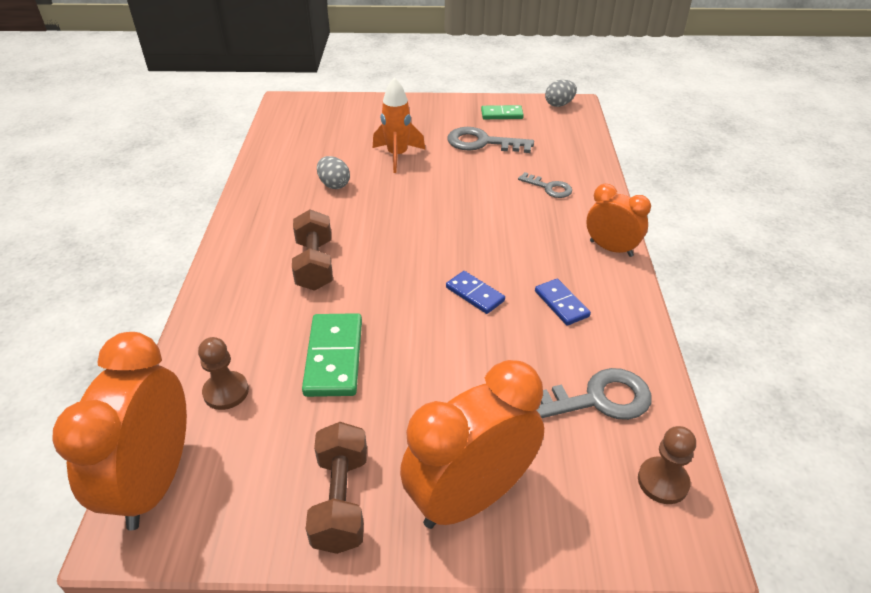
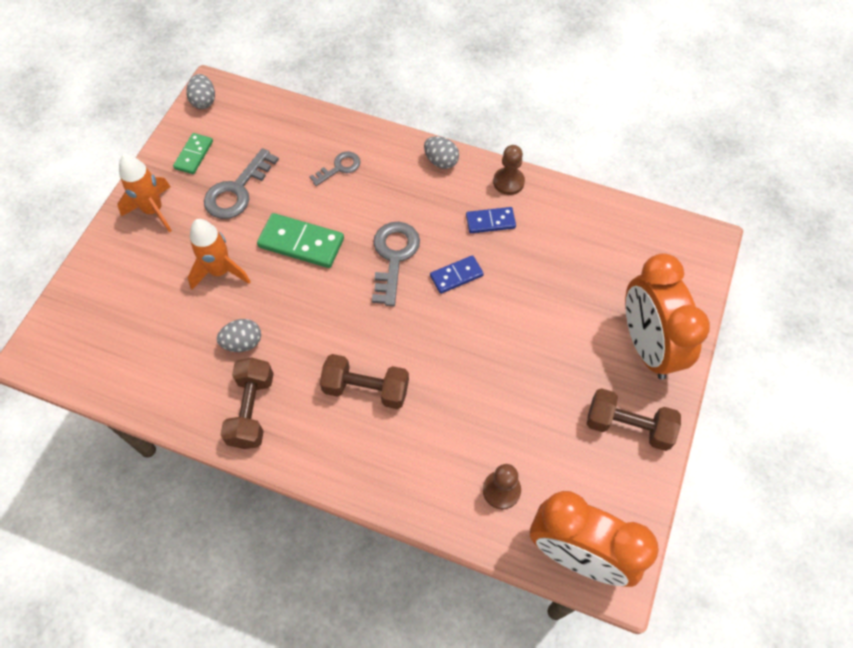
camera: 70 degrees left, 20 degrees up
(271, 206) = (252, 410): none -> brown dumbbell
(334, 357) = (491, 400): green domino -> green domino (301, 243)
(435, 112) = (153, 210): none -> orange rocket
(597, 399) = (590, 241): grey key -> grey key (394, 257)
(611, 248) = (441, 161): orange clock -> grey egg
(663, 481) = (663, 235): brown pawn -> brown pawn (508, 182)

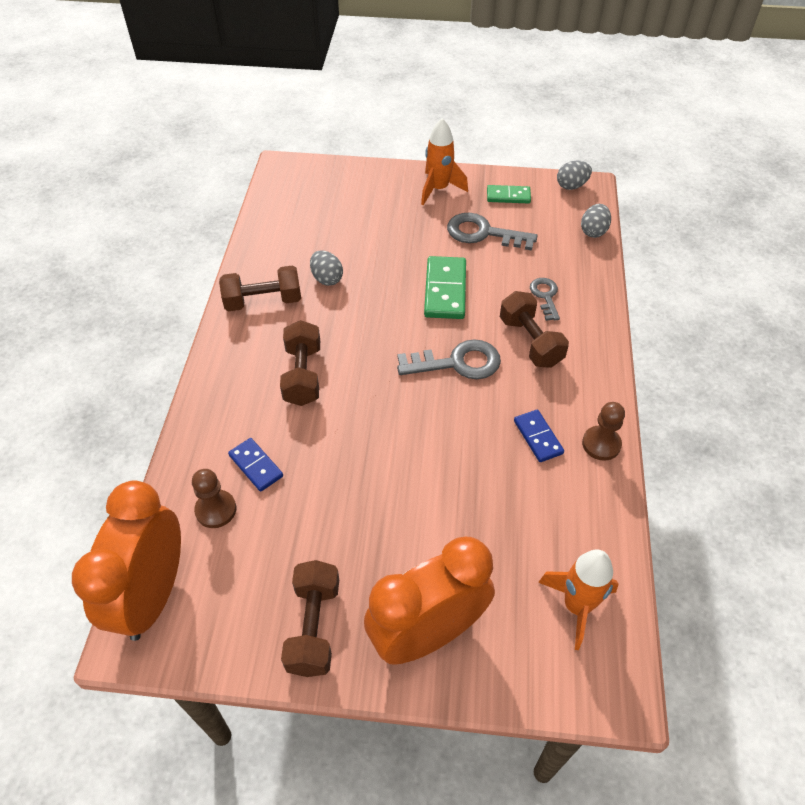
camera: 75 degrees right, 10 degrees down
(220, 271) = (394, 245): orange rocket -> orange rocket (576, 606)
(339, 168) = (545, 296): grey key -> grey key turned 135 degrees counterclockwise
(388, 195) = (530, 342): none -> brown dumbbell
(441, 161) = (597, 376): grey egg -> grey egg (593, 231)
(456, 275) = (455, 420): blue domino -> blue domino (256, 466)

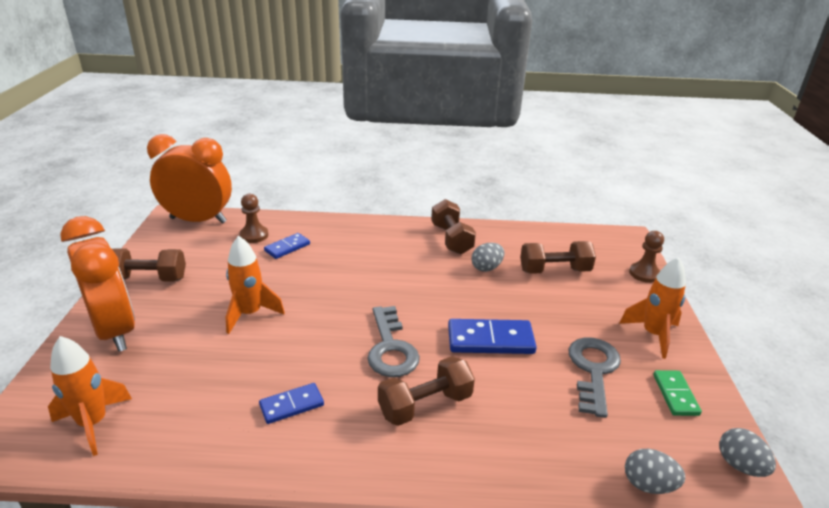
camera: 85 degrees right, 20 degrees down
(303, 375) = (373, 262): brown dumbbell -> brown dumbbell (554, 270)
(398, 489) = (250, 314): none -> orange rocket
(445, 290) = (490, 340): green domino -> blue domino
(545, 296) = (501, 422): grey key -> none
(601, 444) = (274, 460): brown pawn -> brown pawn (644, 274)

